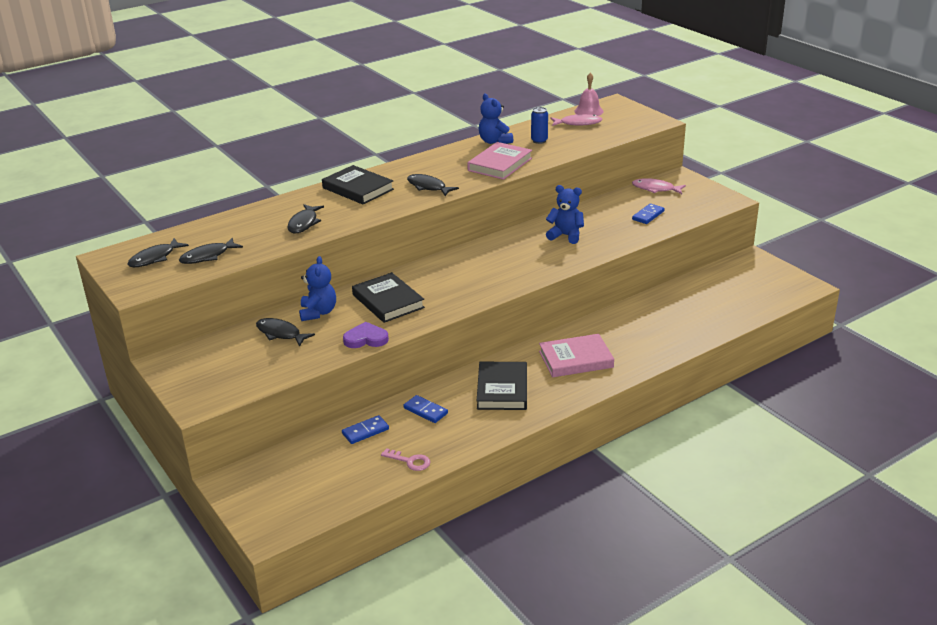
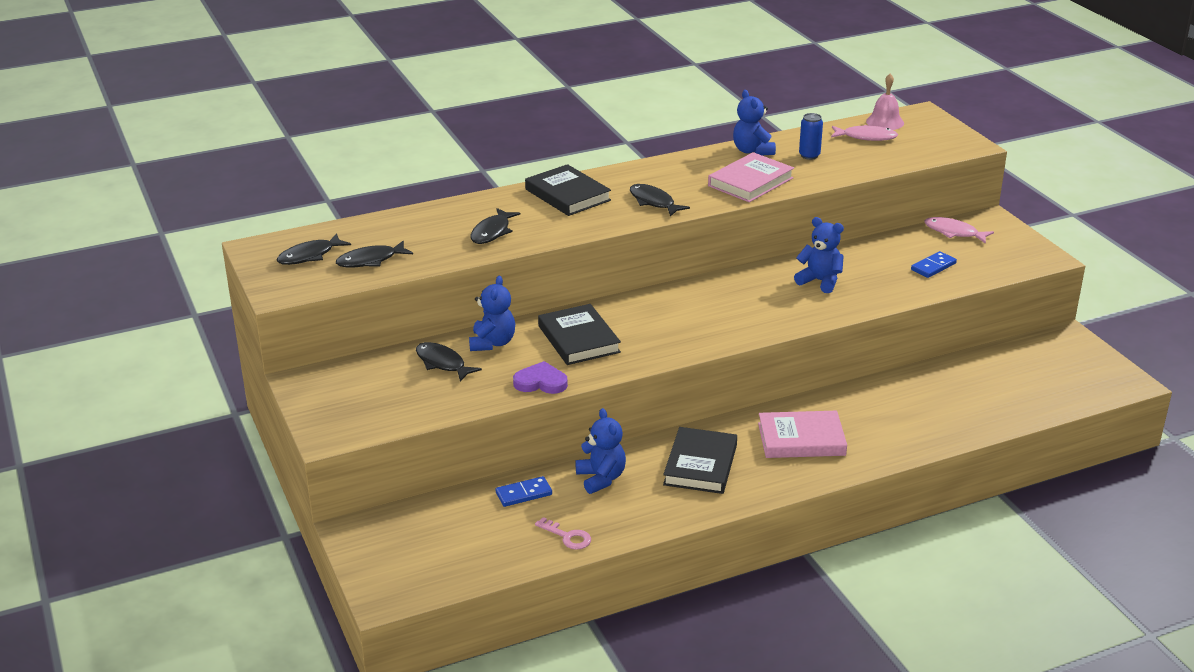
camera: 10 degrees right, 0 degrees up
(425, 411) = (601, 478): blue domino -> blue teddy bear

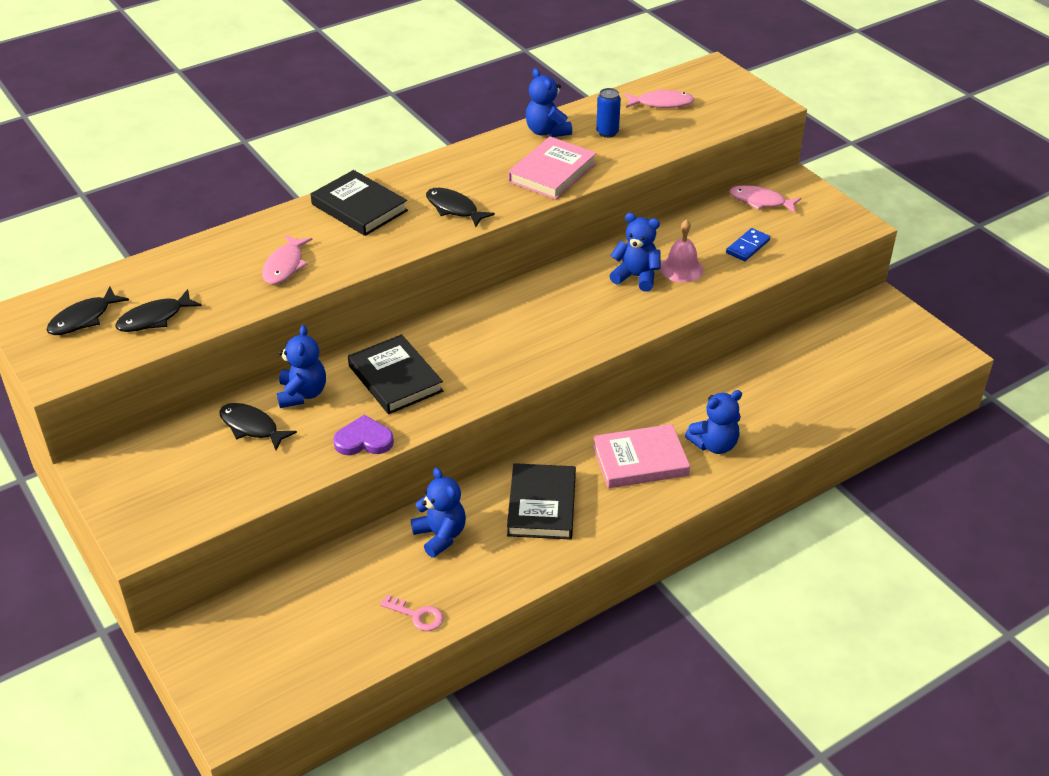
camera: 10 degrees left, 10 degrees up
(492, 232) = (285, 266): black fish -> pink fish
(523, 494) = (361, 565): blue domino -> none
(876, 434) = (714, 445): none -> blue teddy bear
(885, 122) = (677, 82): pink bell -> pink bell (681, 269)

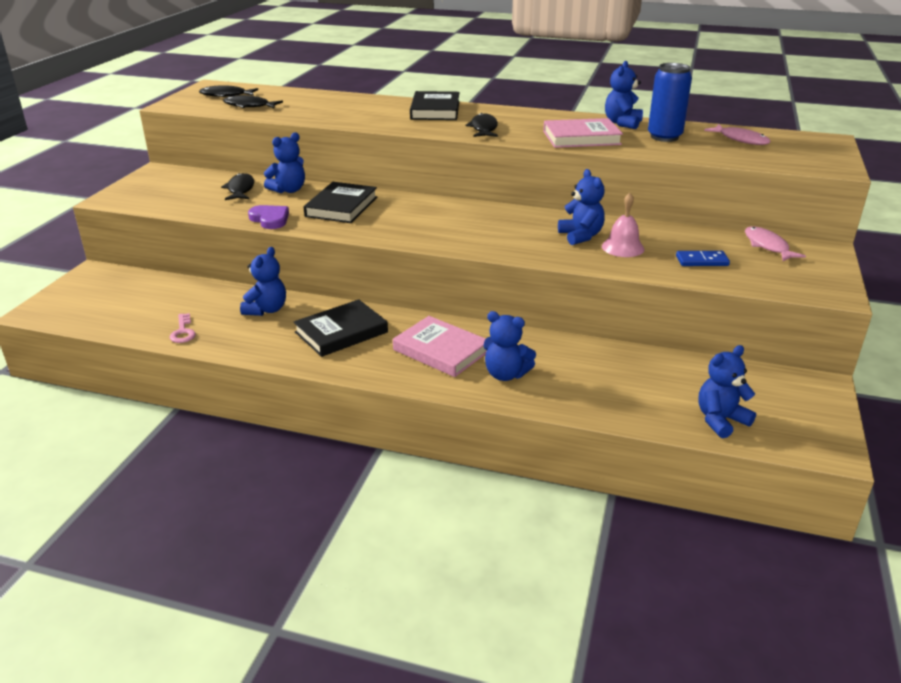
camera: 50 degrees right, 10 degrees down
(285, 266) = (345, 113): pink fish -> none
(607, 132) = (664, 137): blue can -> blue can, size x1.67
(877, 377) = (720, 420): none -> blue teddy bear

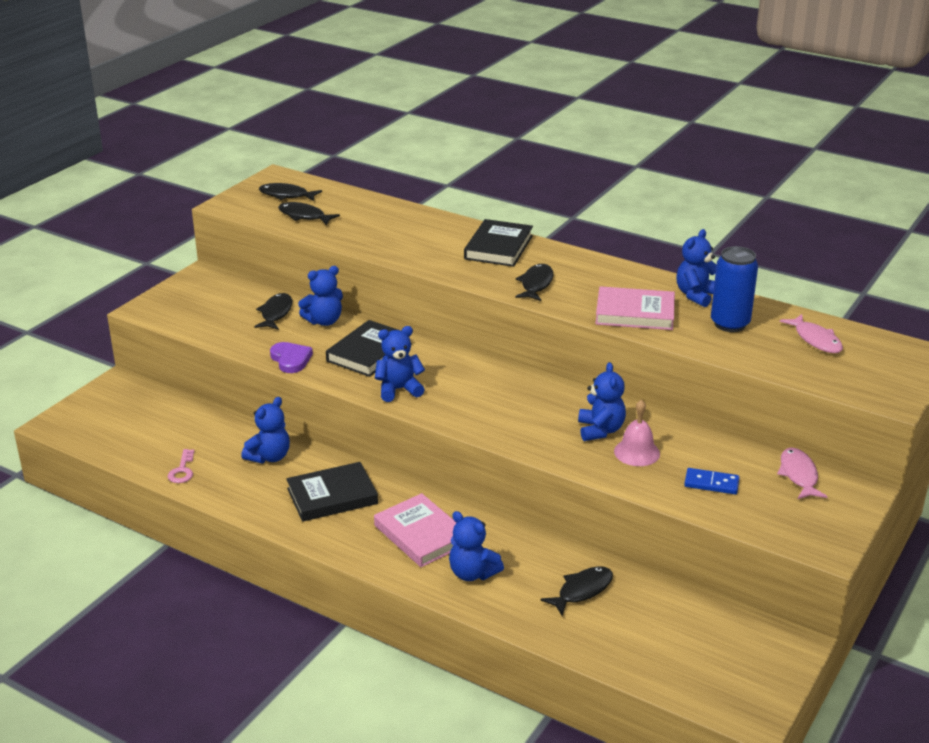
camera: 15 degrees right, 0 degrees up
(613, 373) = (582, 591): none -> black fish
(720, 420) = (660, 663): blue teddy bear -> blue teddy bear (398, 390)

